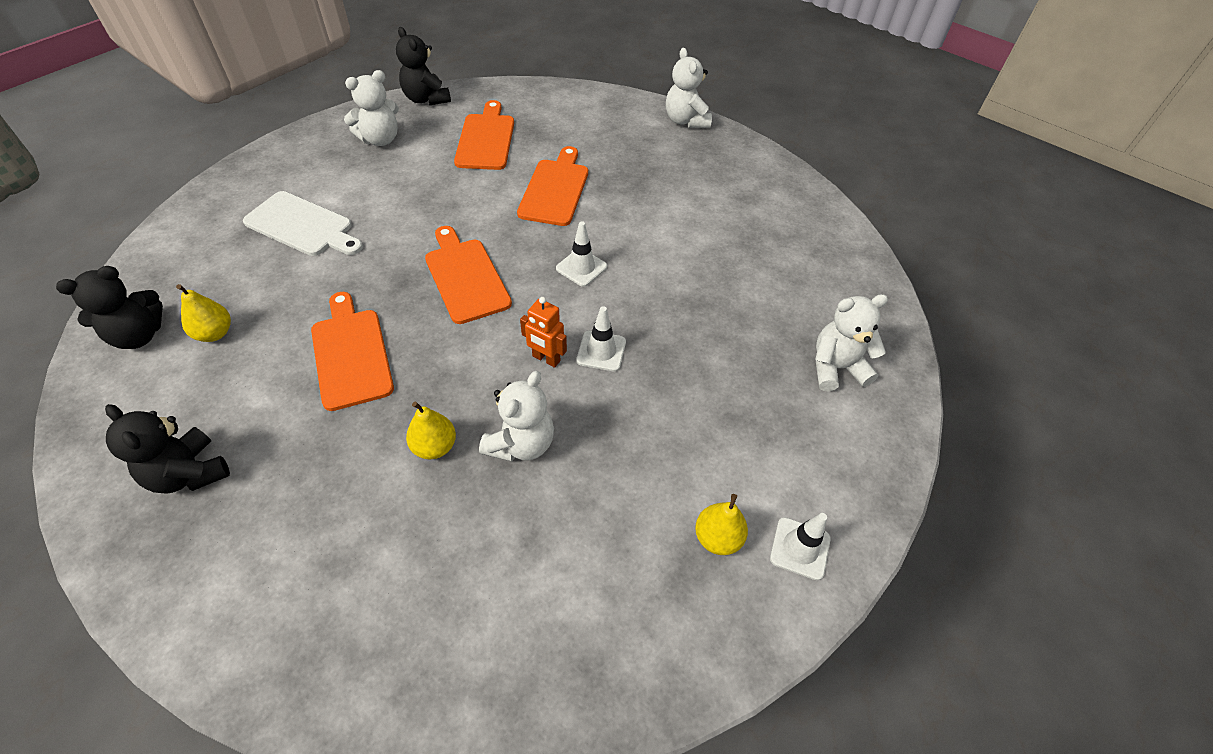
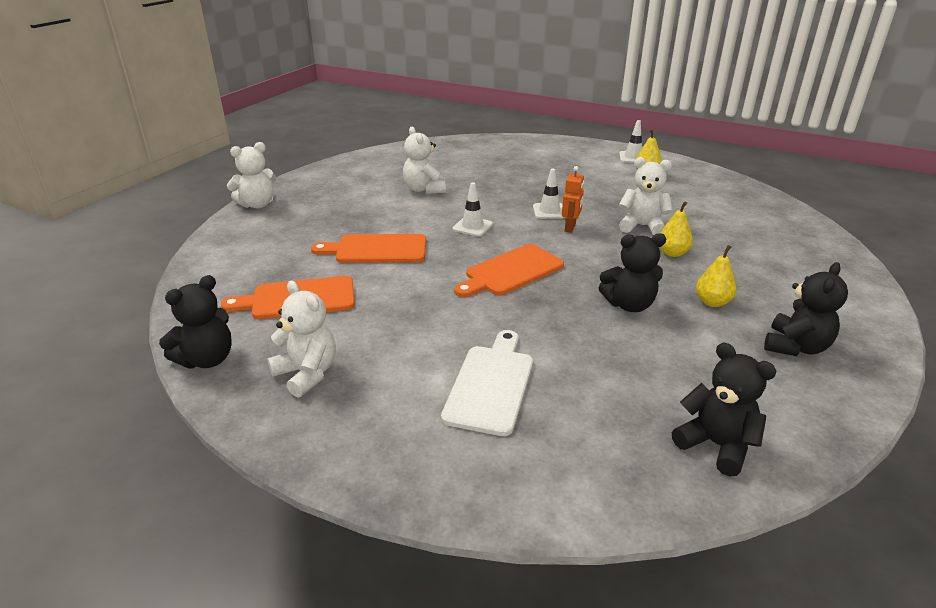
camera: 100 degrees left, 20 degrees down
(215, 333) = (670, 390): yellow pear -> yellow pear (712, 302)
(351, 354) = (629, 305): orange cutting board -> black teddy bear
(836, 368) = (514, 152): white teddy bear -> white teddy bear (424, 189)

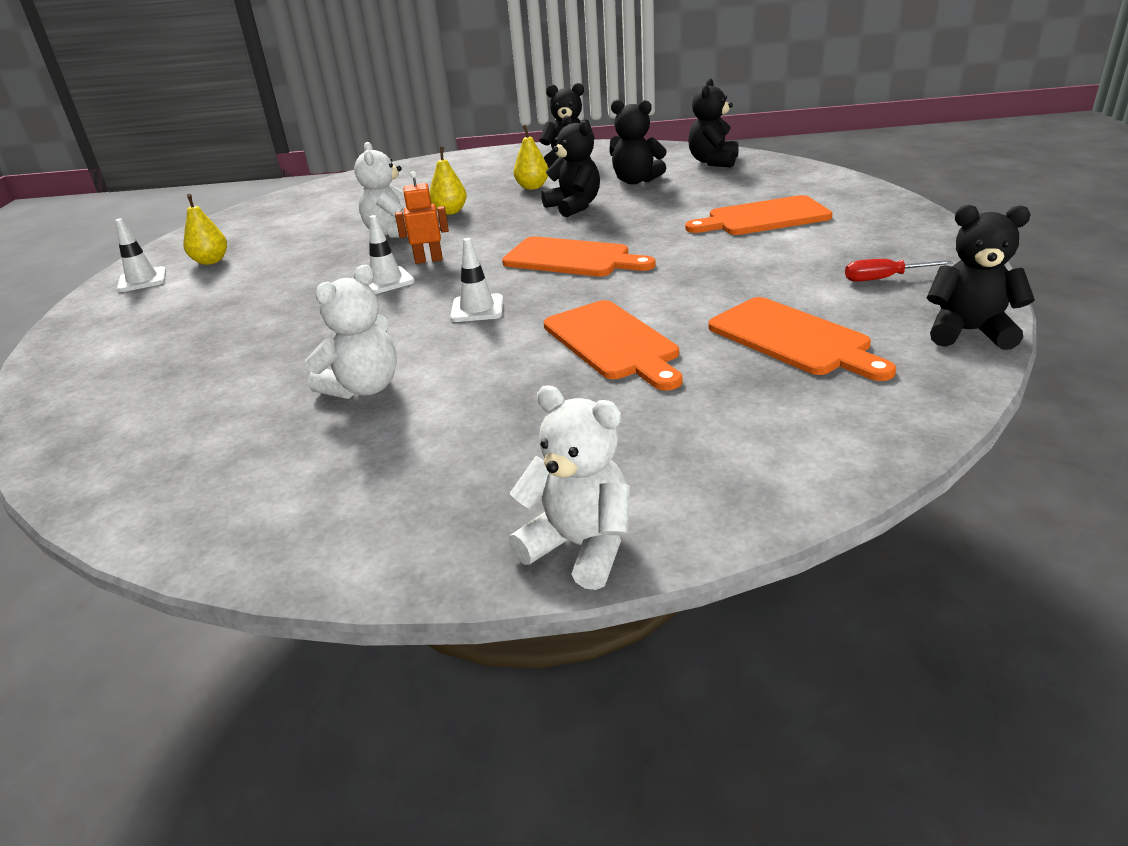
camera: 115 degrees left, 0 degrees up
(307, 374) = (883, 278): white teddy bear -> red screwdriver
(491, 385) = (763, 217): white cutting board -> orange cutting board
(681, 361) = (635, 181): none -> black teddy bear

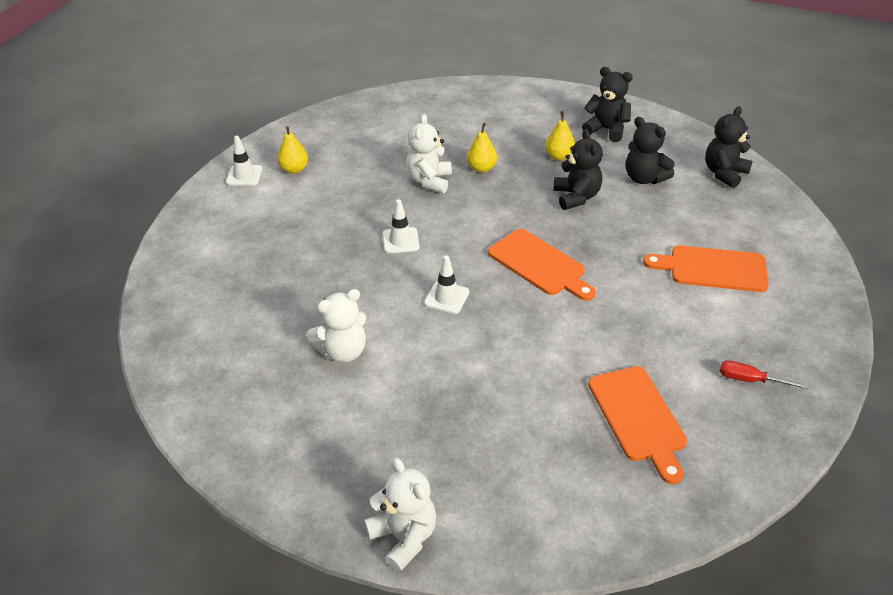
camera: 20 degrees right, 10 degrees up
(428, 260) = (439, 226): orange robot -> none
(612, 343) = (516, 371): orange cutting board -> none
(968, 332) = (764, 462): black teddy bear -> none

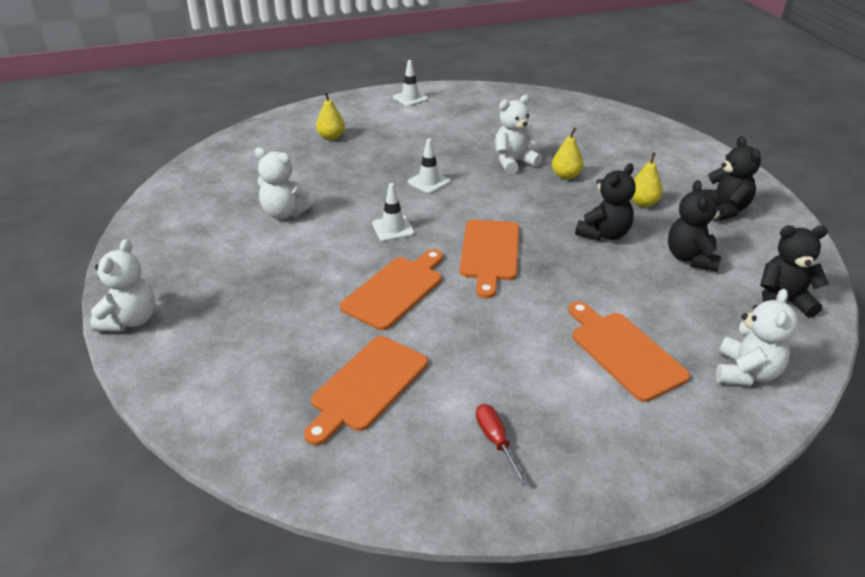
camera: 50 degrees right, 5 degrees down
(294, 169) = (443, 110): yellow pear -> yellow pear (331, 137)
(534, 341) = (395, 290): none -> orange cutting board
(775, 232) = (746, 372): none -> white teddy bear

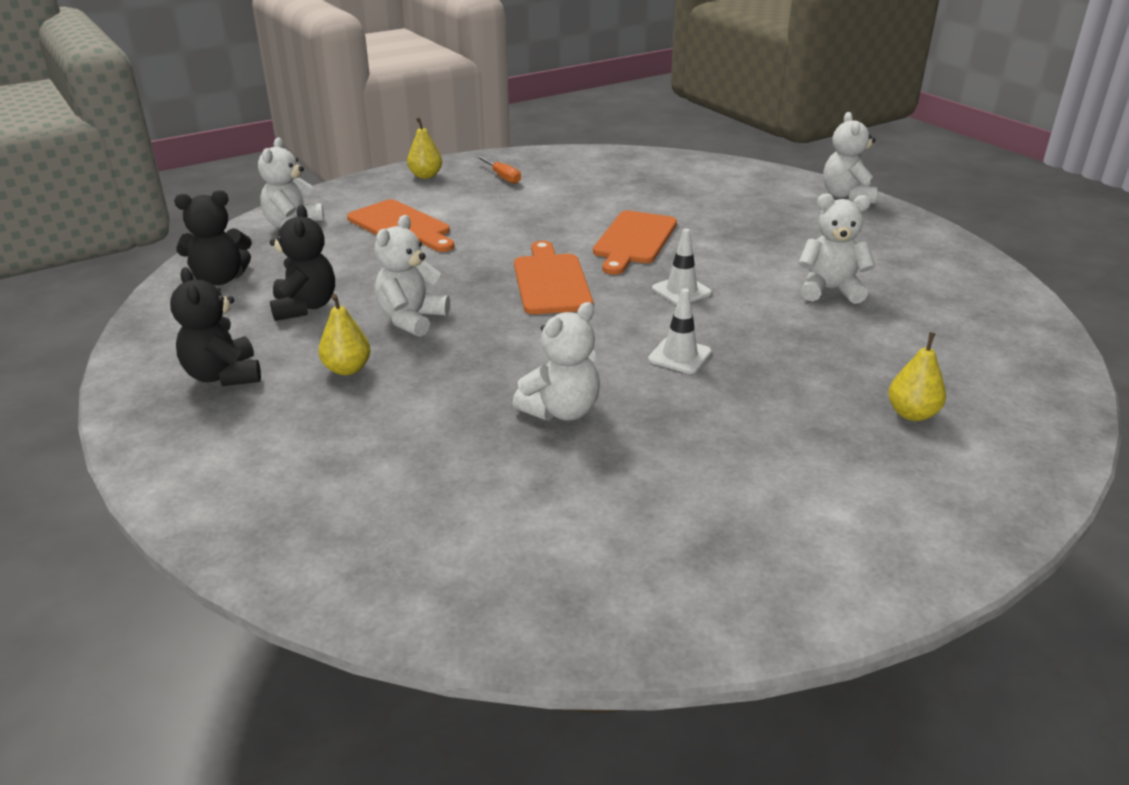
camera: 165 degrees right, 5 degrees down
(366, 386) = (612, 188): orange cutting board -> none
(410, 98) = (869, 555): white traffic cone -> none
(495, 441) = (502, 177): red screwdriver -> orange screwdriver
(565, 176) = (468, 397): yellow pear -> yellow pear (425, 176)
(604, 234) = (411, 319): black teddy bear -> white teddy bear

